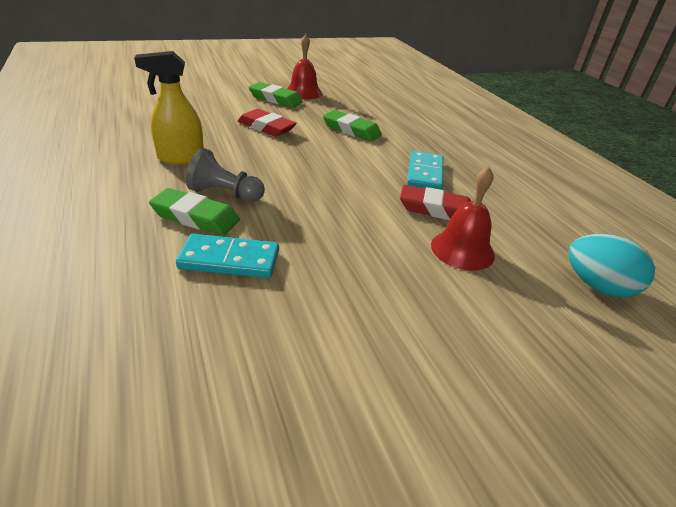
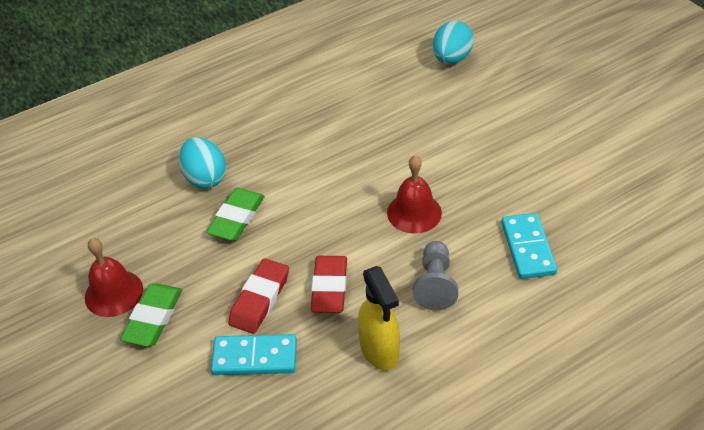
camera: 95 degrees left, 10 degrees up
(195, 217) = (484, 291): green eraser -> none
(399, 125) = (205, 178): none -> turquoise egg
(425, 174) = (325, 148): turquoise domino -> turquoise domino (255, 357)
(436, 209) = (389, 137): red eraser -> red eraser (329, 287)
(462, 250) = (443, 121): red bell -> red bell (414, 212)

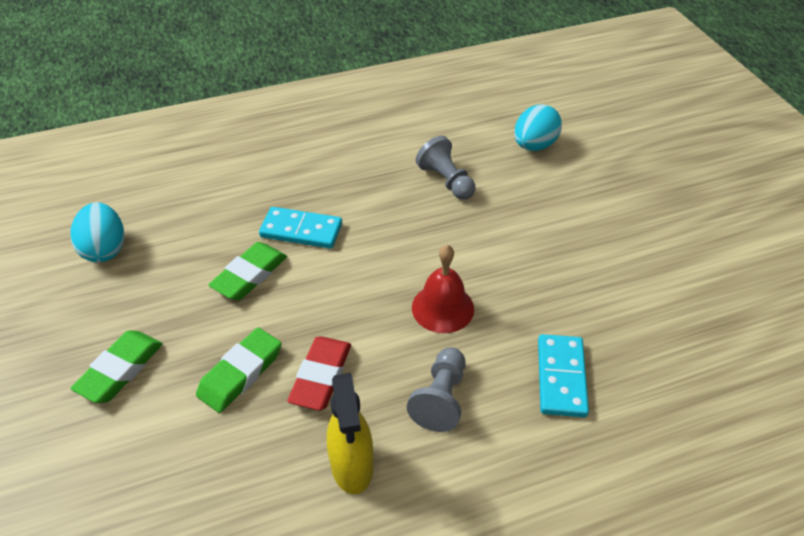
camera: 10 degrees right, 0 degrees up
(114, 293) = (91, 332): red bell -> none
(205, 178) = (233, 224): turquoise egg -> turquoise egg (105, 249)
(255, 357) = (210, 441): turquoise domino -> turquoise domino (301, 230)
(259, 299) = (240, 373): red eraser -> green eraser
(383, 104) = (446, 181): none -> grey pawn

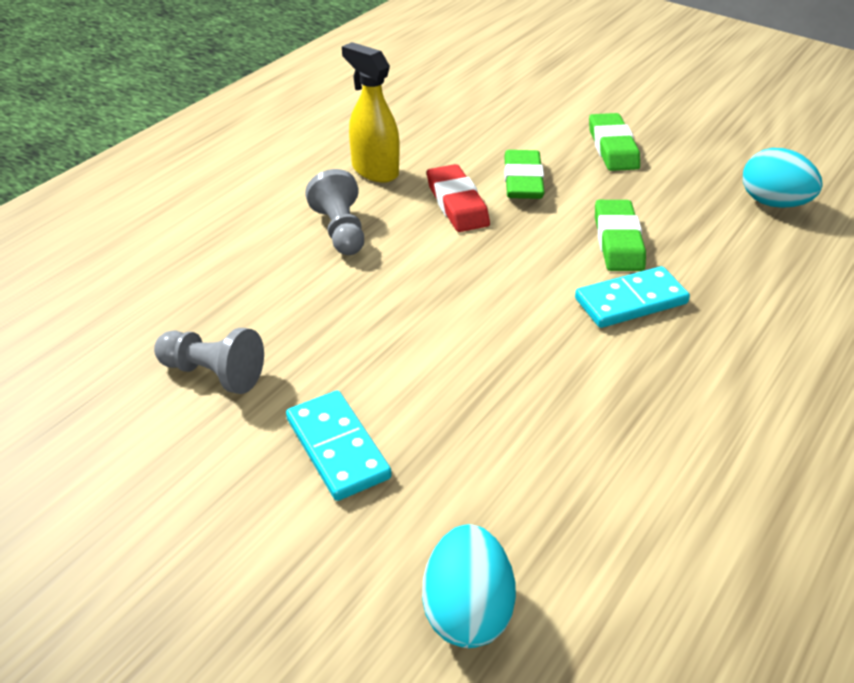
camera: 145 degrees right, 5 degrees down
(443, 308) = (400, 297): red bell -> none
(446, 181) = (541, 454): grey pawn -> grey pawn (213, 373)
(561, 377) = (235, 290): turquoise domino -> turquoise domino (337, 448)

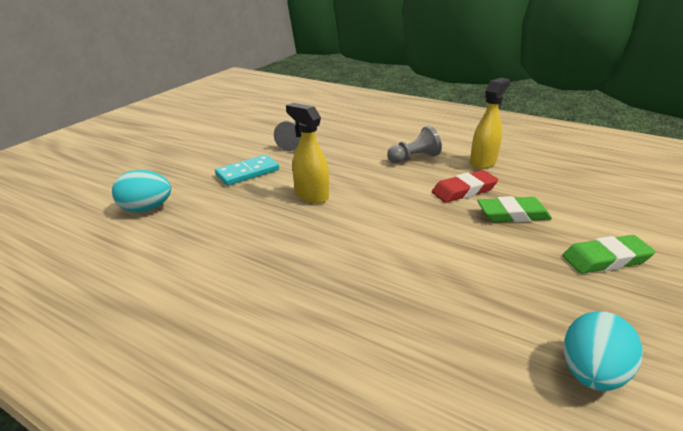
camera: 85 degrees right, 10 degrees down
(447, 358) = (311, 195): none -> yellow spray bottle
(618, 241) = (456, 258): green eraser -> none
(631, 301) = (381, 263): turquoise domino -> none

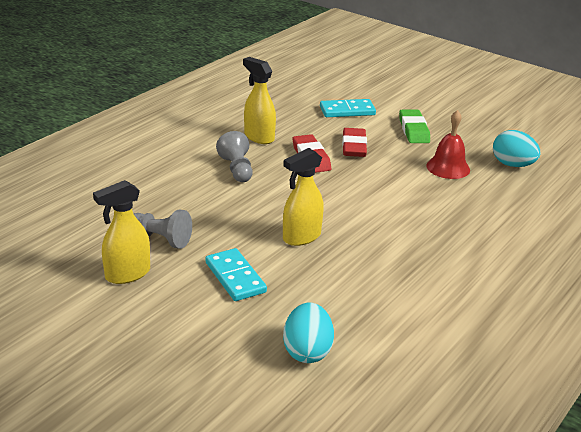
camera: 85 degrees left, 0 degrees up
(251, 138) = (127, 274): none -> yellow spray bottle
(512, 214) = (354, 146): green eraser -> red eraser
(519, 292) = (448, 167): none -> red bell
(601, 206) = (347, 111): none -> turquoise domino

